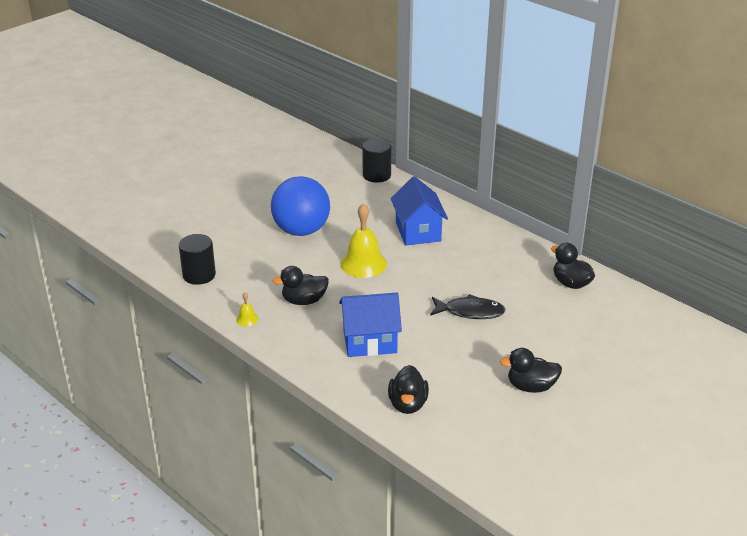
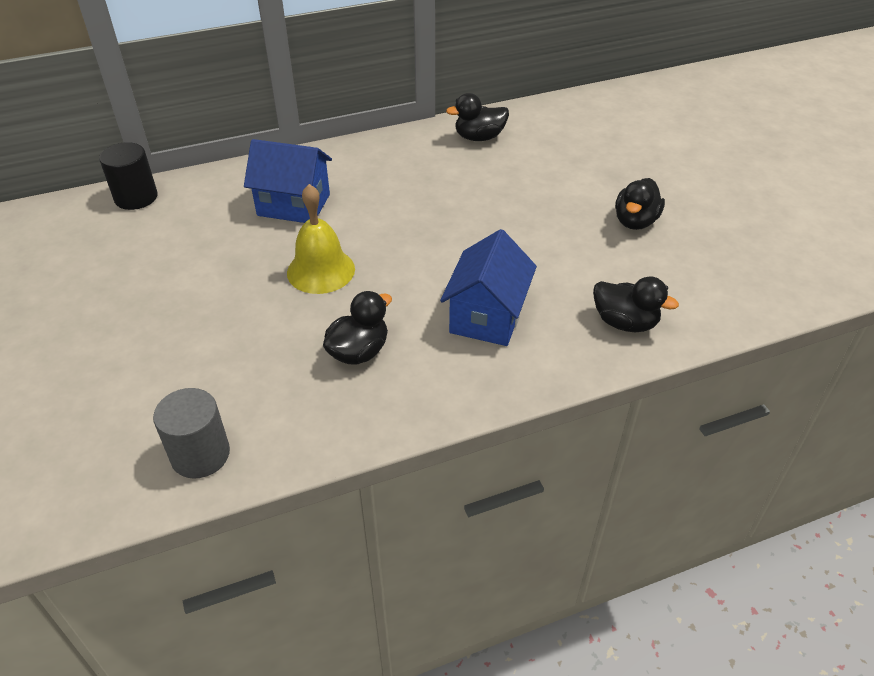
camera: 65 degrees left, 10 degrees up
(199, 275) = (200, 455): black cylinder -> grey cylinder
(247, 319) = (358, 426): yellow bell -> none
(301, 230) = (192, 305): blue ball -> none
(304, 301) = (359, 352): black duck -> black duck turned 150 degrees counterclockwise
(470, 312) = (482, 218): black fish -> none

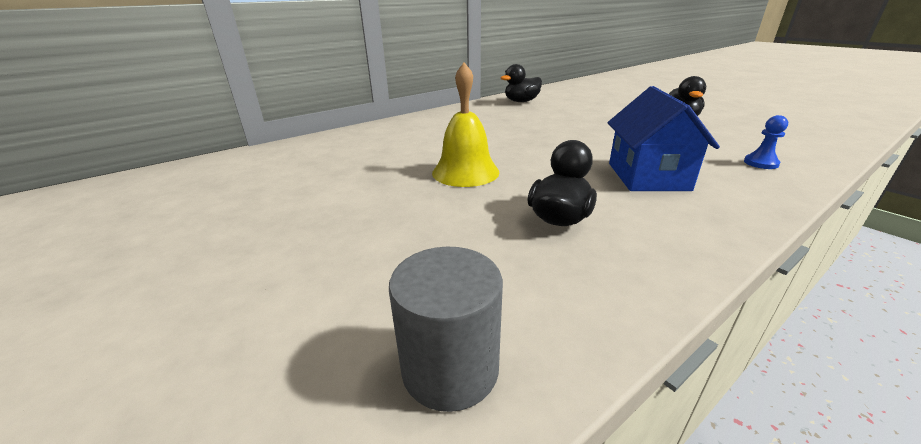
camera: 15 degrees left, 15 degrees down
(136, 197) = (254, 155): black cylinder -> none
(294, 205) = (408, 142): blue house -> none
(625, 322) = (760, 163): black duck -> blue pawn

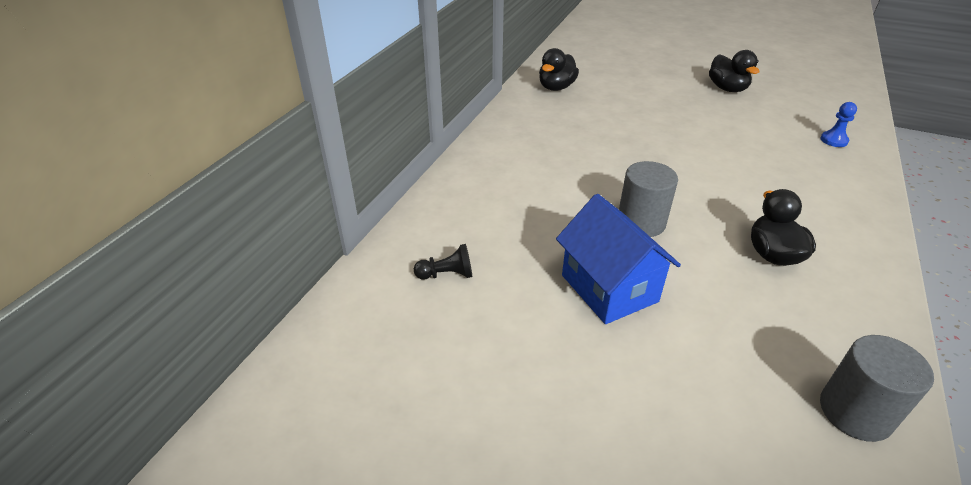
camera: 30 degrees left, 10 degrees up
(281, 165) = (447, 274): none -> black pawn
(465, 172) = (641, 222): yellow bell -> grey cylinder
(647, 176) = (779, 182): blue house -> blue house (609, 288)

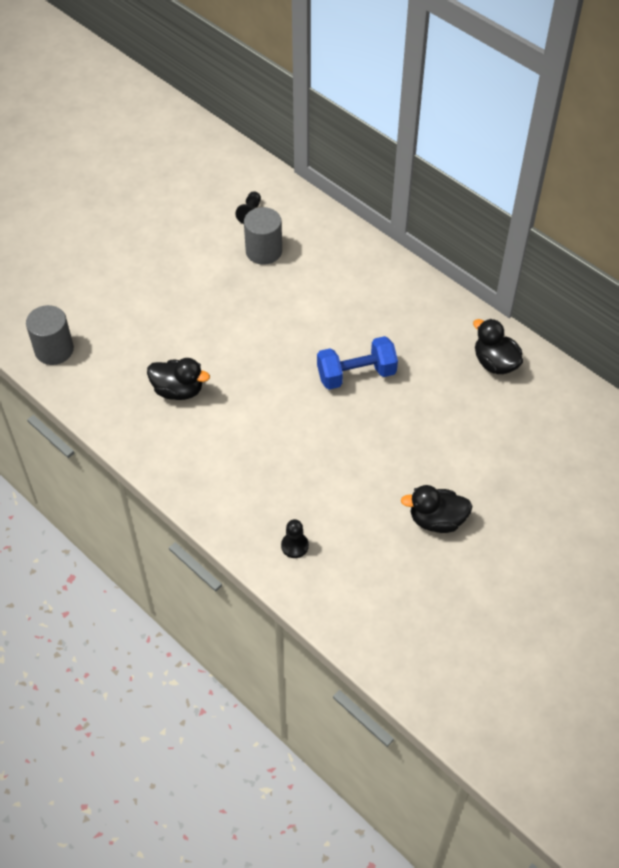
camera: 110 degrees right, 15 degrees up
(609, 288) = (196, 286): blue house -> none
(631, 145) = (356, 374): none -> blue dumbbell
(641, 222) = (250, 332): grey cylinder -> grey cylinder (264, 251)
(834, 140) = (294, 546): blue pawn -> black pawn

